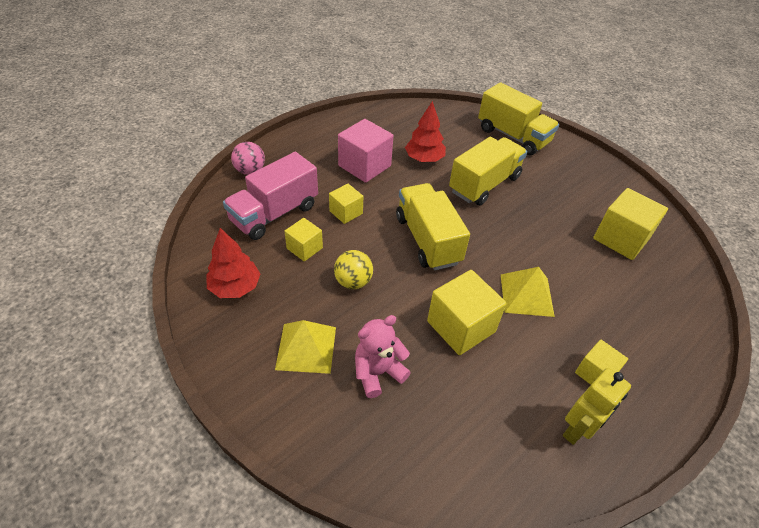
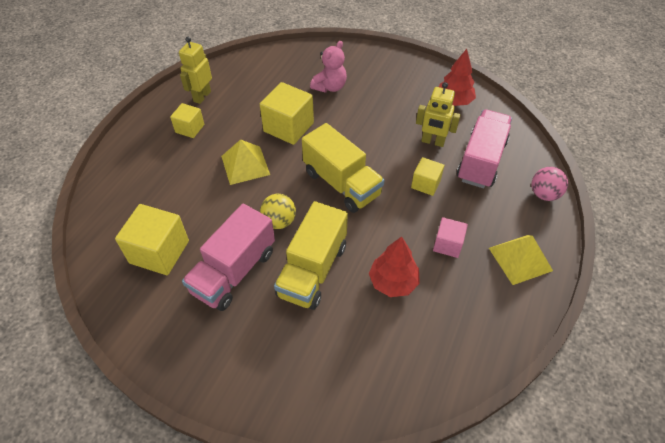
camera: 160 degrees right, 5 degrees up
(304, 248) = (432, 142): yellow cube -> yellow robot
(306, 347) = (380, 85): yellow pyramid -> yellow pyramid (520, 259)
(353, 282) = (379, 131): yellow ball -> yellow ball (279, 221)
(364, 166) = (447, 244): pink cube -> pink cube, size x0.58
(513, 136) = (301, 377): yellow truck -> none
(552, 203) = (234, 271): none -> pink truck

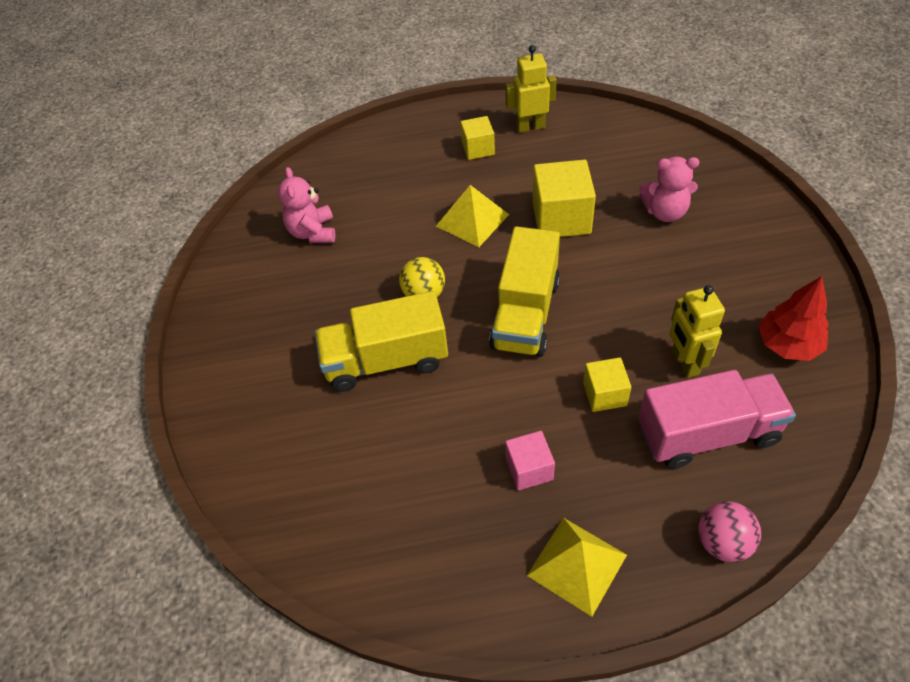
camera: 60 degrees right, 0 degrees up
(159, 252) = (313, 232): yellow cube -> pink teddy bear
(234, 271) = (334, 299): pink truck -> none
(393, 282) = (429, 443): red tree -> none

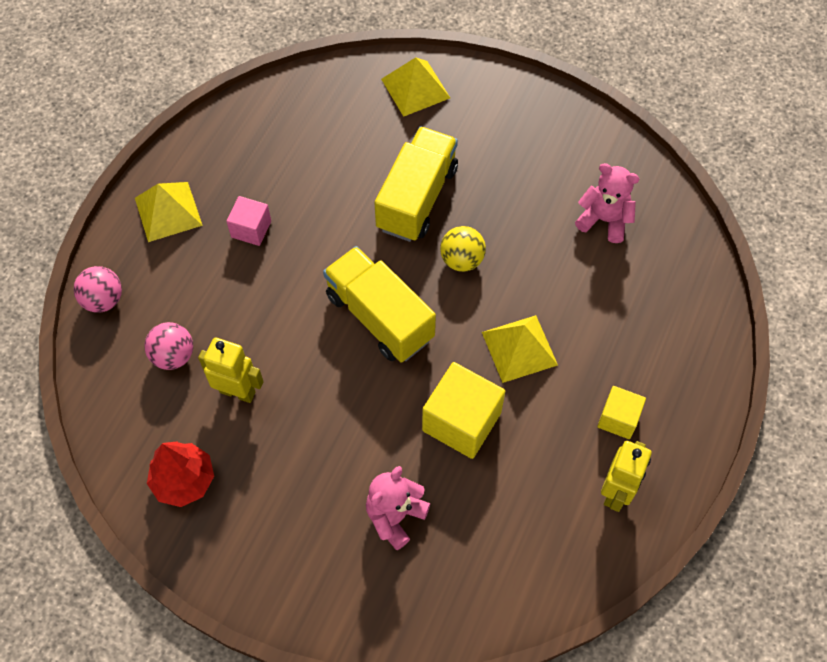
camera: 120 degrees right, 10 degrees up
(251, 442) = (415, 88): none -> yellow pyramid
(604, 394) = (262, 316): yellow cube -> none
(707, 434) = (173, 356): pink truck -> pink ball

